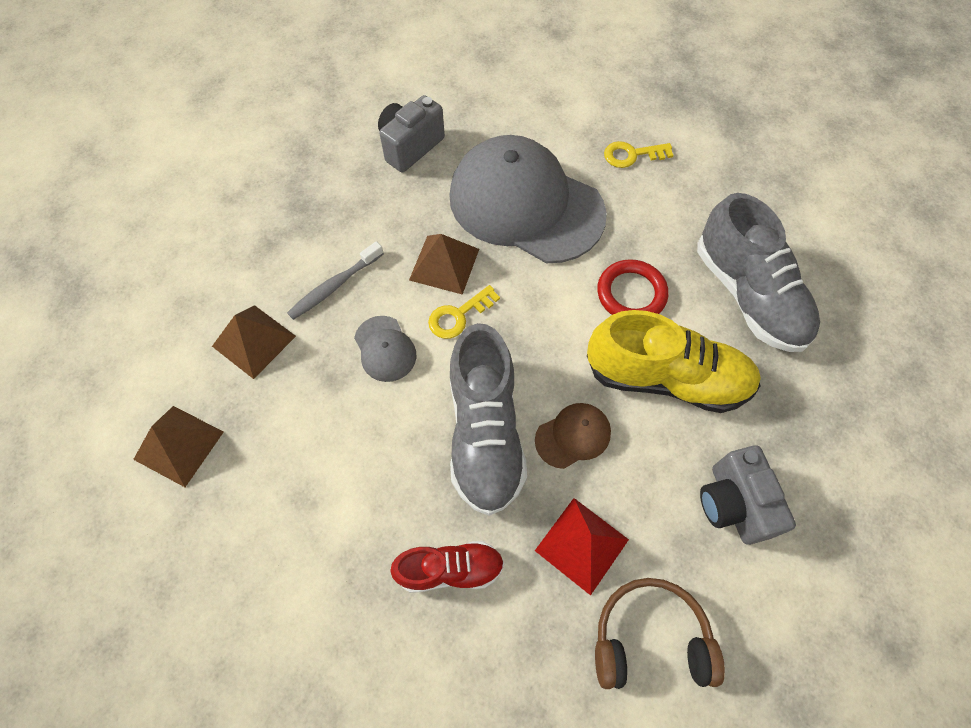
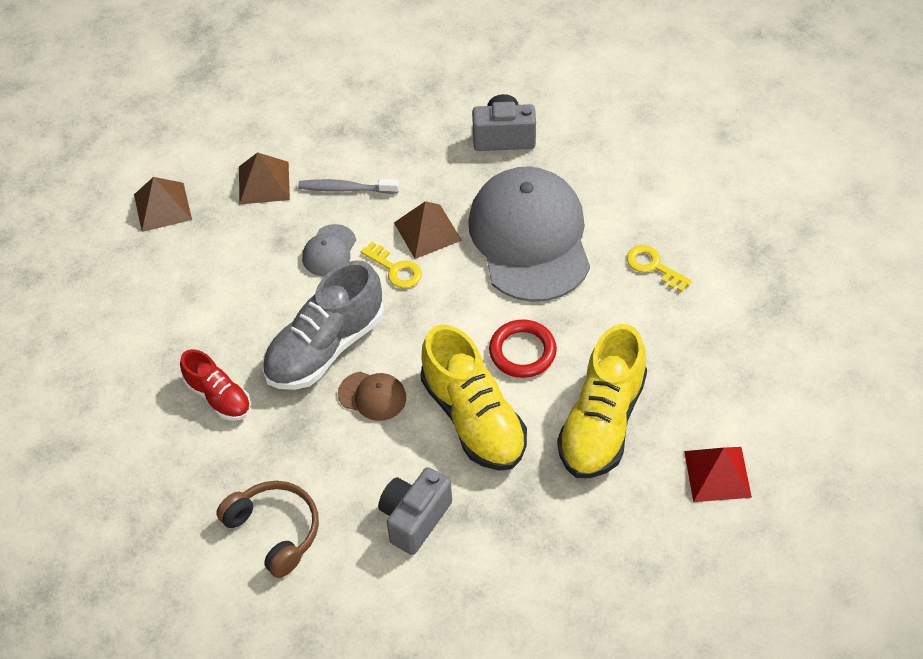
camera: 50 degrees right, 10 degrees down
(458, 316) = (395, 269): yellow key -> yellow key turned 150 degrees counterclockwise
(582, 545) = (301, 453): red pyramid -> red pyramid (717, 474)
(748, 294) = (602, 422): grey shoe -> yellow shoe

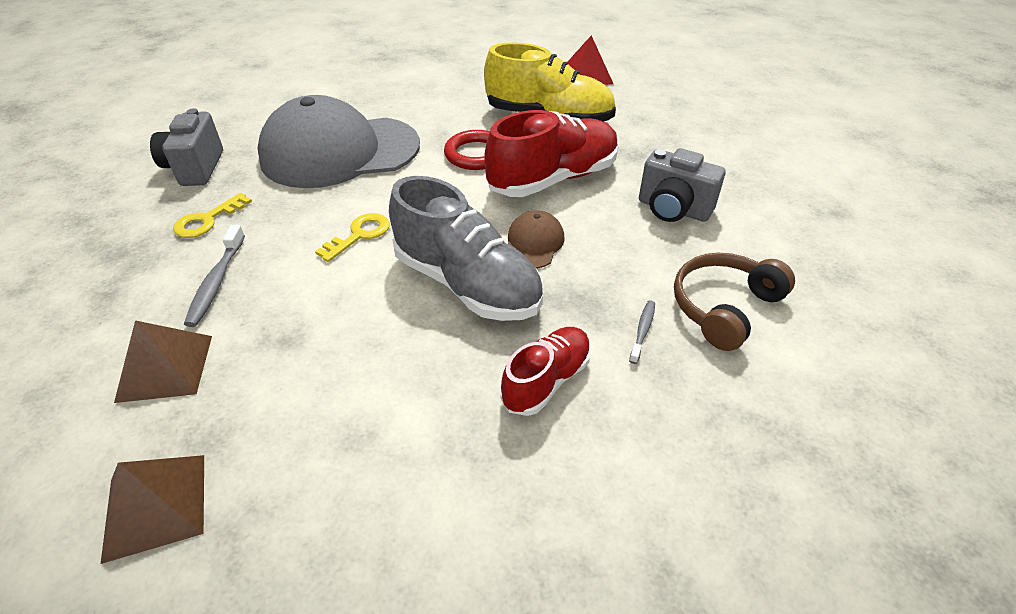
camera: 95 degrees left, 10 degrees down
(257, 465) = (642, 331): none -> grey toothbrush
(329, 251) = (317, 290): grey cap -> none
(427, 231) = (310, 214): brown pyramid -> none
(473, 418) = (553, 179): yellow shoe -> red shoe
(653, 266) = (389, 95): yellow key -> yellow key (207, 220)

